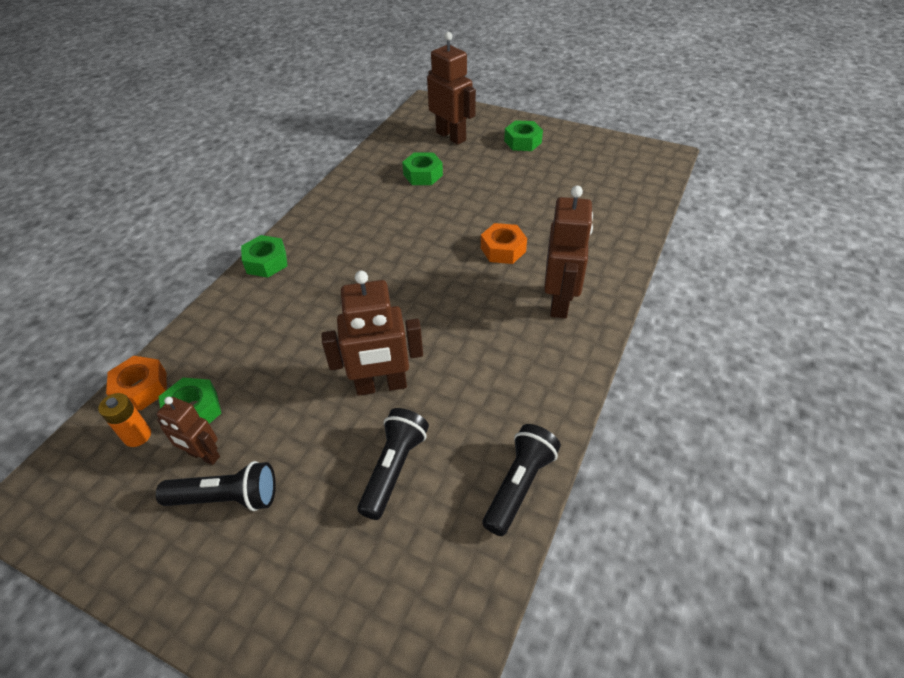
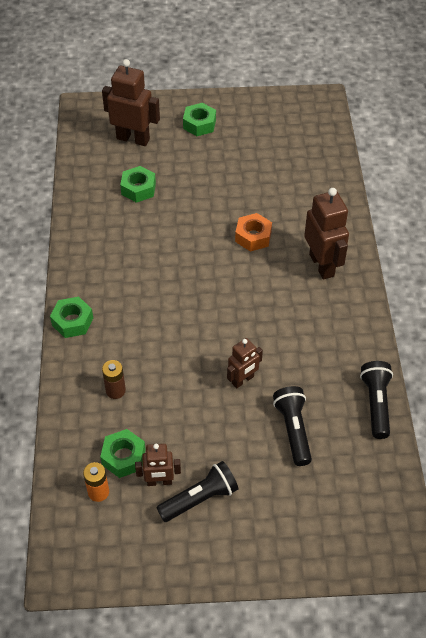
camera: 30 degrees left, 5 degrees up
(141, 388) = (68, 460): orange nut -> none
(247, 340) = (115, 390): none -> brown battery
(381, 386) = (243, 380): brown robot -> brown robot, size x0.59

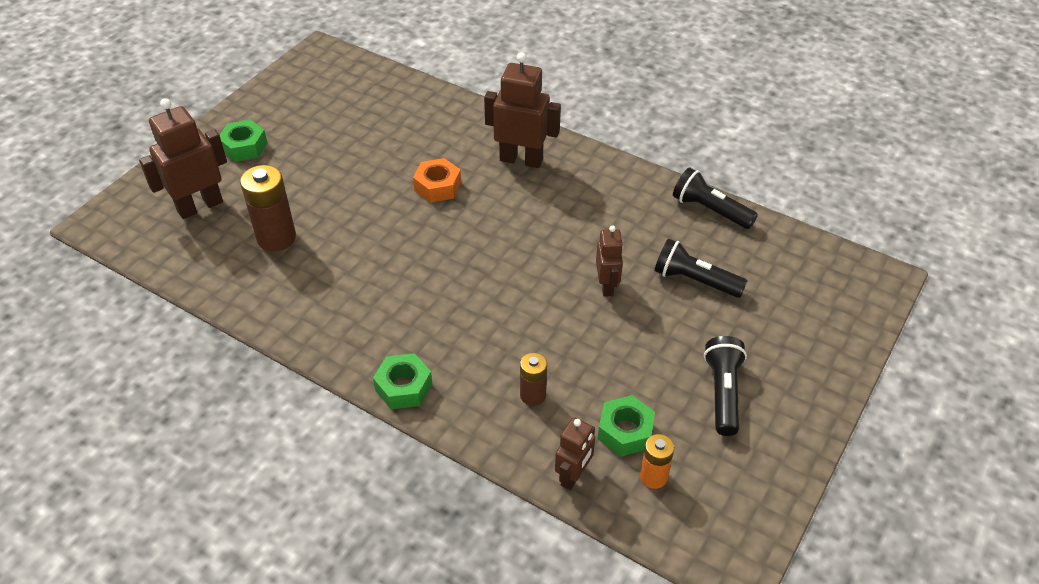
camera: 55 degrees left, 5 degrees down
(138, 189) = (276, 238): green nut -> brown battery
(159, 481) = (678, 416): brown robot -> brown robot (573, 476)

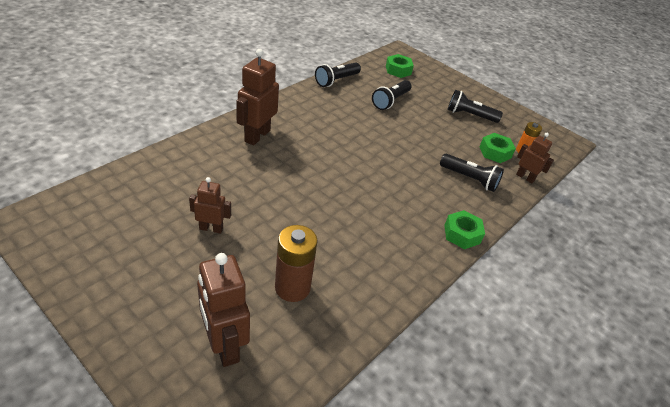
camera: 85 degrees left, 5 degrees down
(244, 147) = (147, 299): green nut -> green nut (398, 70)
(437, 186) = (268, 181): orange nut -> none
(533, 395) = (470, 179): brown battery -> black flashlight
(607, 286) = (388, 131): brown robot -> brown robot (211, 228)

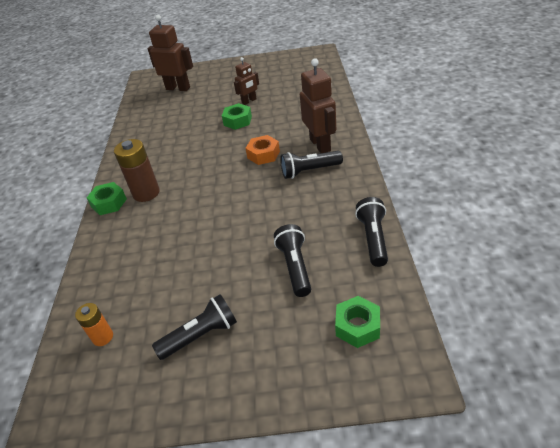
camera: 145 degrees right, 0 degrees up
(292, 287) = (177, 115): brown battery -> brown battery (146, 193)
(301, 165) = (263, 154): none -> orange nut
(470, 179) = (135, 250): black flashlight -> black flashlight (309, 171)
(495, 152) = (132, 304): green nut -> green nut (237, 121)
(525, 177) = (83, 299): brown robot -> none

